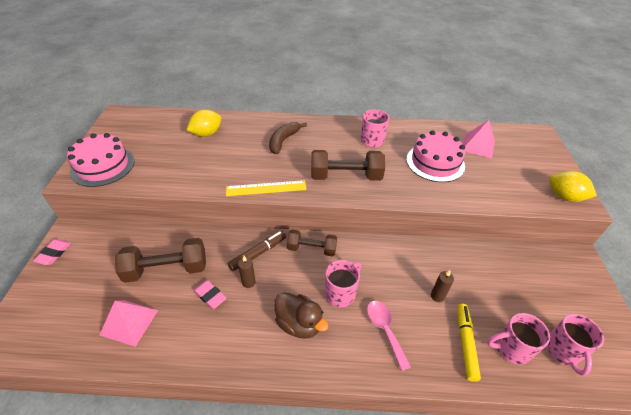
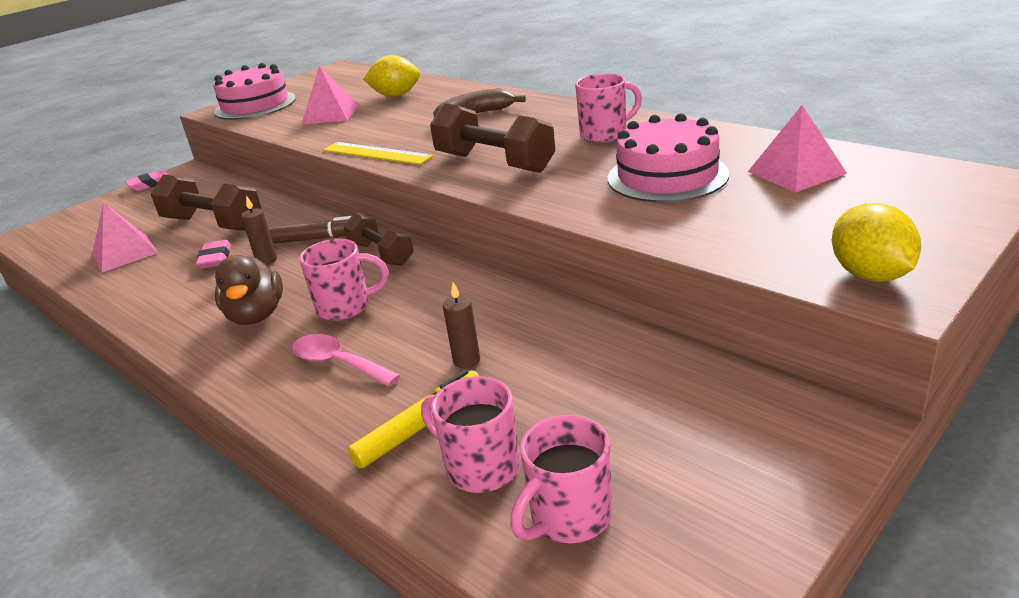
camera: 45 degrees right, 15 degrees down
(182, 161) = (331, 114): none -> pink pyramid
(385, 330) = (338, 363): pink spoon -> pink spoon turned 75 degrees counterclockwise

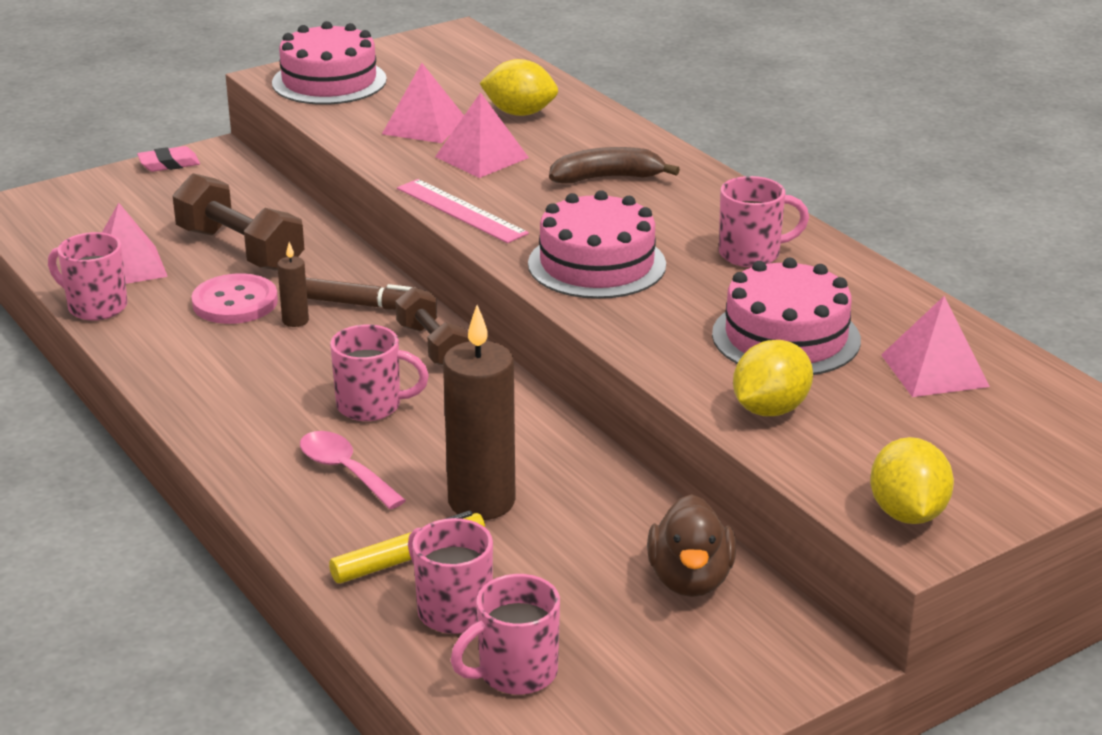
camera: 10 degrees right, 0 degrees up
(100, 285) = (95, 307): none -> pink mug
(215, 258) = (235, 302): pink eraser -> pink button
(256, 315) = (269, 391): brown duck -> brown duck (690, 580)
(376, 153) = (461, 211): yellow ruler -> pink ruler
(379, 122) = (482, 157): none -> pink pyramid
(466, 361) = (481, 502): brown candle -> brown candle, size x2.18
(494, 163) = (596, 264): brown dumbbell -> pink cake
(692, 225) = (770, 409): none -> yellow lemon

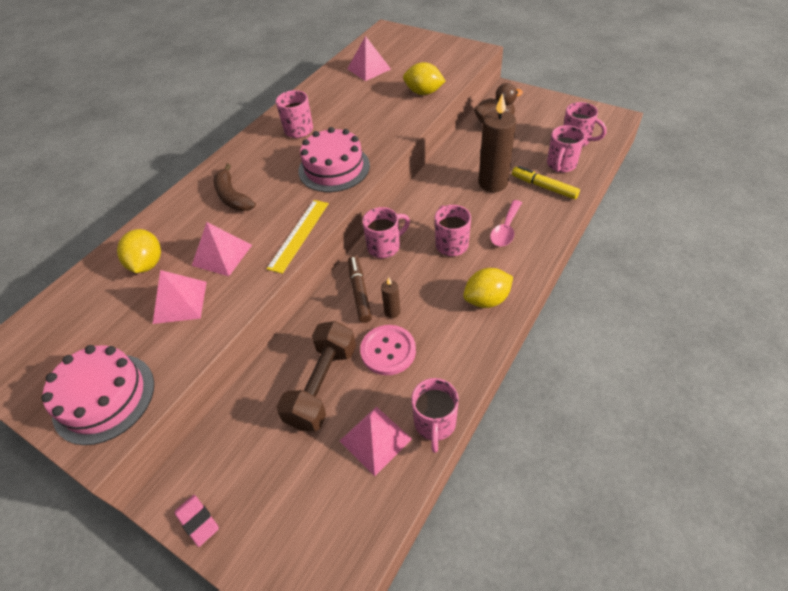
camera: 110 degrees left, 20 degrees up
(433, 346) = (385, 246): brown dumbbell -> pink mug
(461, 211) = (299, 235): pink ruler -> yellow ruler
(786, 337) = (367, 103): pink cake -> none
(907, 513) = (464, 55): yellow lemon -> yellow lemon (486, 299)

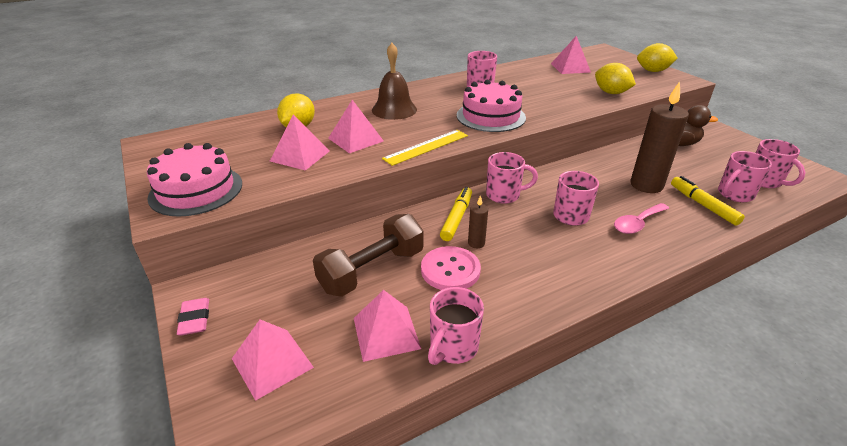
camera: 25 degrees right, 15 degrees down
(232, 196) = (394, 109): brown banana -> brown bell
(301, 520) = (272, 363): none -> pink pyramid
(359, 292) = (456, 218): brown marker -> yellow marker
(486, 299) = (579, 270): yellow lemon -> yellow lemon (653, 71)

